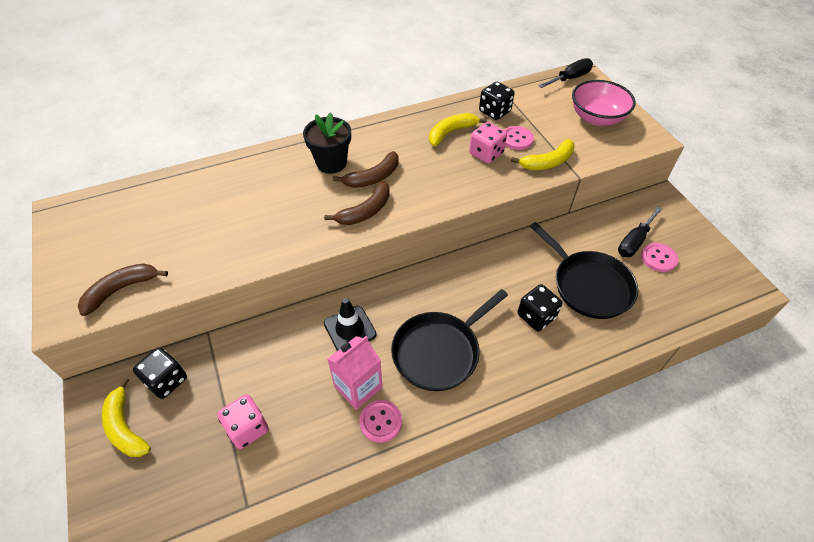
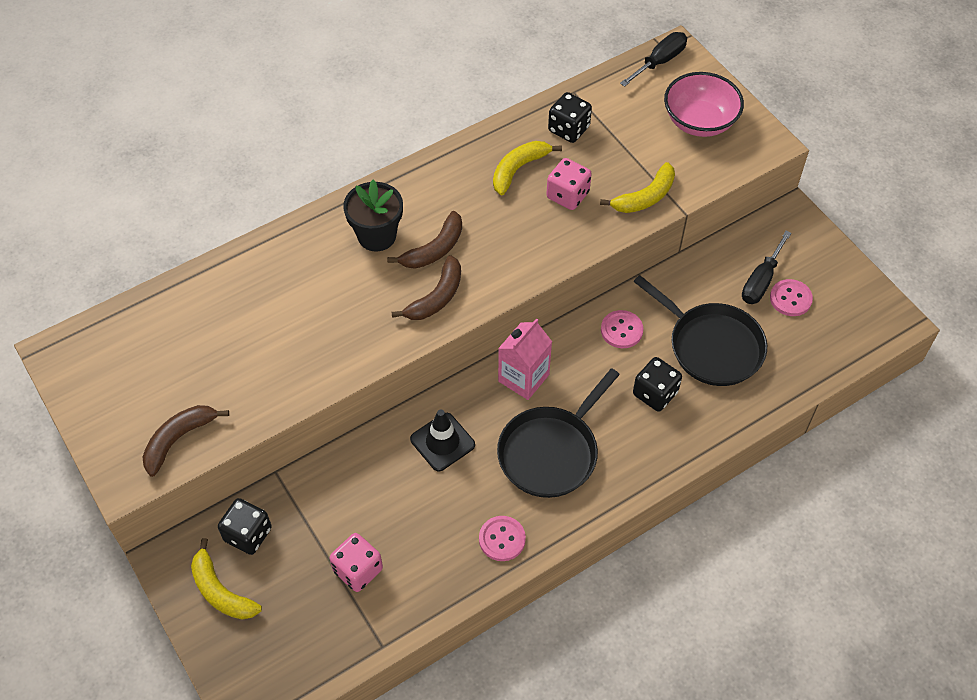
camera: 10 degrees left, 5 degrees up
(358, 387) = (468, 506): pink carton -> pink carton (523, 378)
(517, 139) = (603, 168): pink button -> pink button (621, 330)

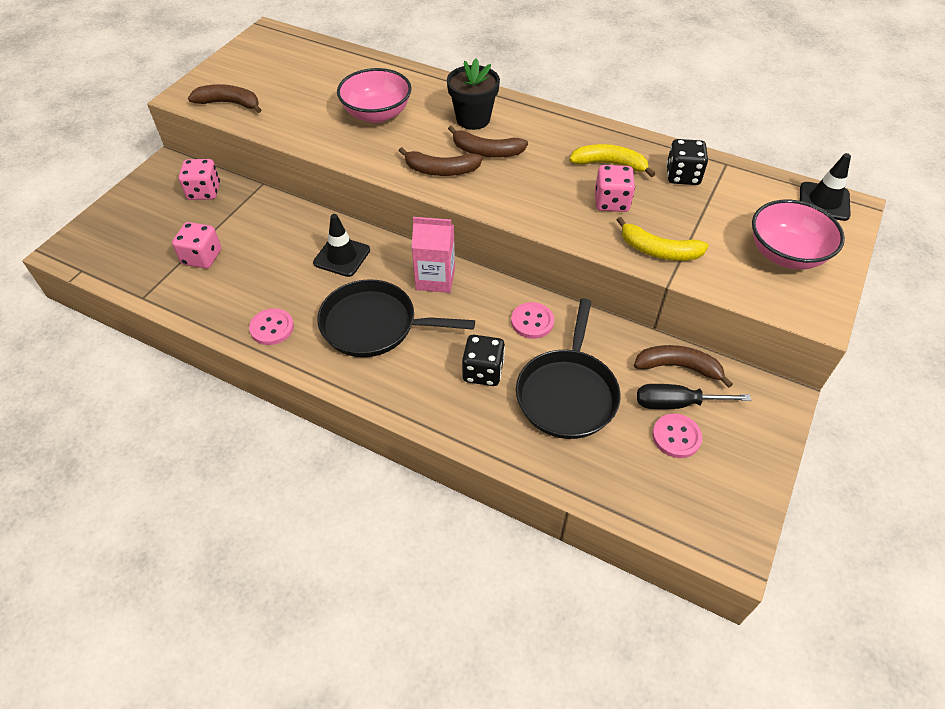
camera: 60 degrees right, 5 degrees down
(221, 591) = (153, 198): yellow banana -> none
(248, 534) = (204, 192): black dice -> pink dice
(306, 311) = (377, 114): none -> pink bowl
(660, 61) = (824, 201): black screwdriver -> black traffic cone
(728, 258) = (678, 367): none -> brown banana

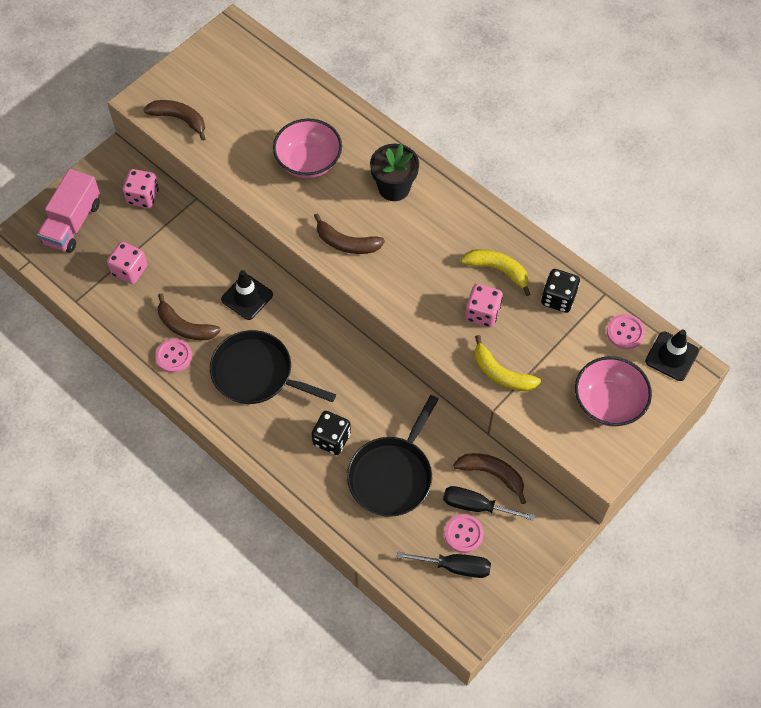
camera: 15 degrees right, 10 degrees up
(128, 228) = (72, 223): none -> pink truck
(435, 278) = (320, 339): pink carton -> none
(486, 151) = (393, 230): brown banana -> brown banana (185, 326)
(532, 321) = (387, 402): pink button -> pink button (625, 332)
(683, 476) = (455, 567): none -> black screwdriver

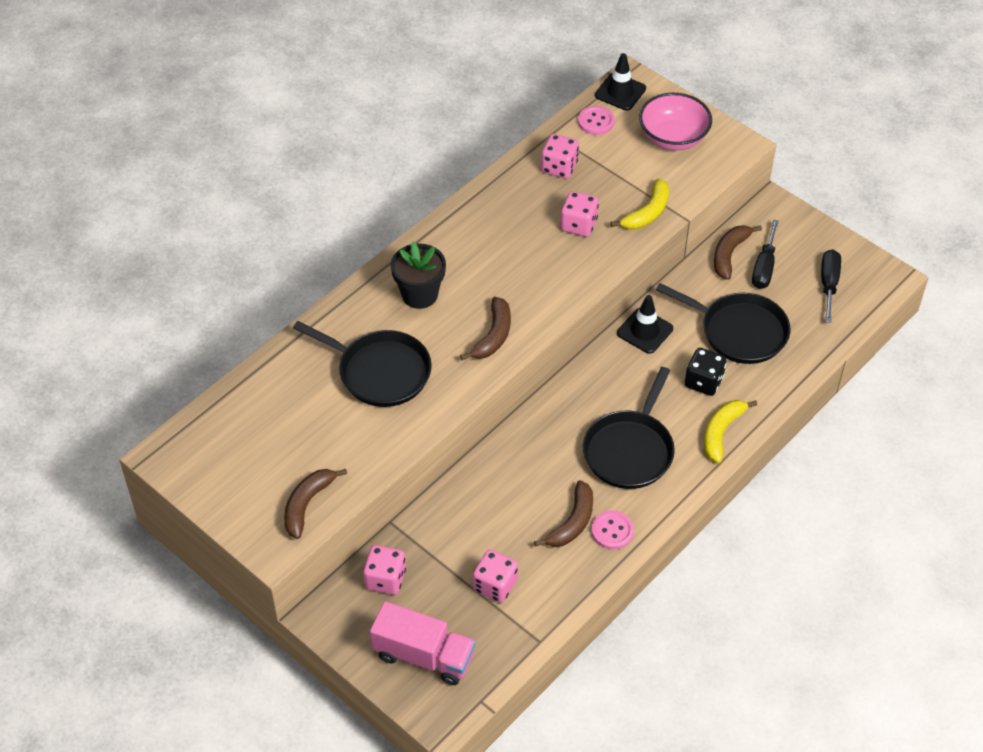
camera: 90 degrees left, 10 degrees down
(247, 297) = (531, 463): black traffic cone -> black traffic cone (645, 331)
(308, 162) = (380, 372): pink bowl -> black pan
(463, 534) = (794, 277): pink button -> none
(498, 270) = (526, 211): yellow banana -> yellow banana (721, 432)
(558, 298) = (559, 167): black dice -> pink dice

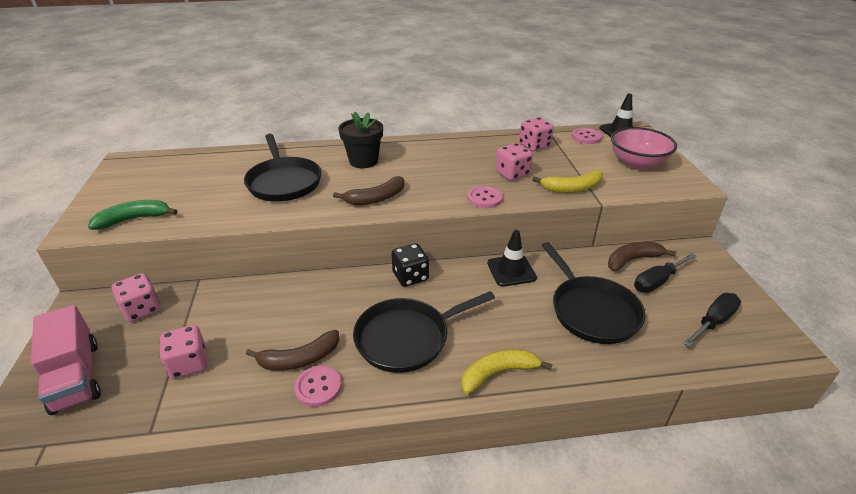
camera: 40 degrees right, 15 degrees down
(307, 504) = (134, 219): brown banana -> green banana
(586, 274) = (484, 198): none -> pink button
(703, 382) = (523, 327): black dice -> black dice (410, 276)

